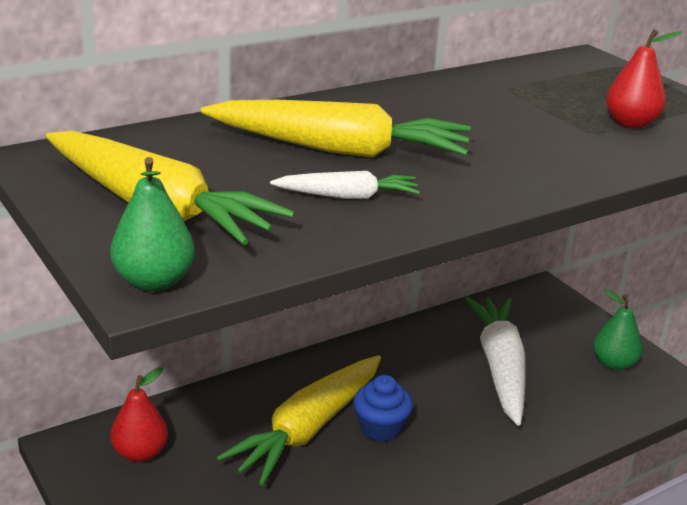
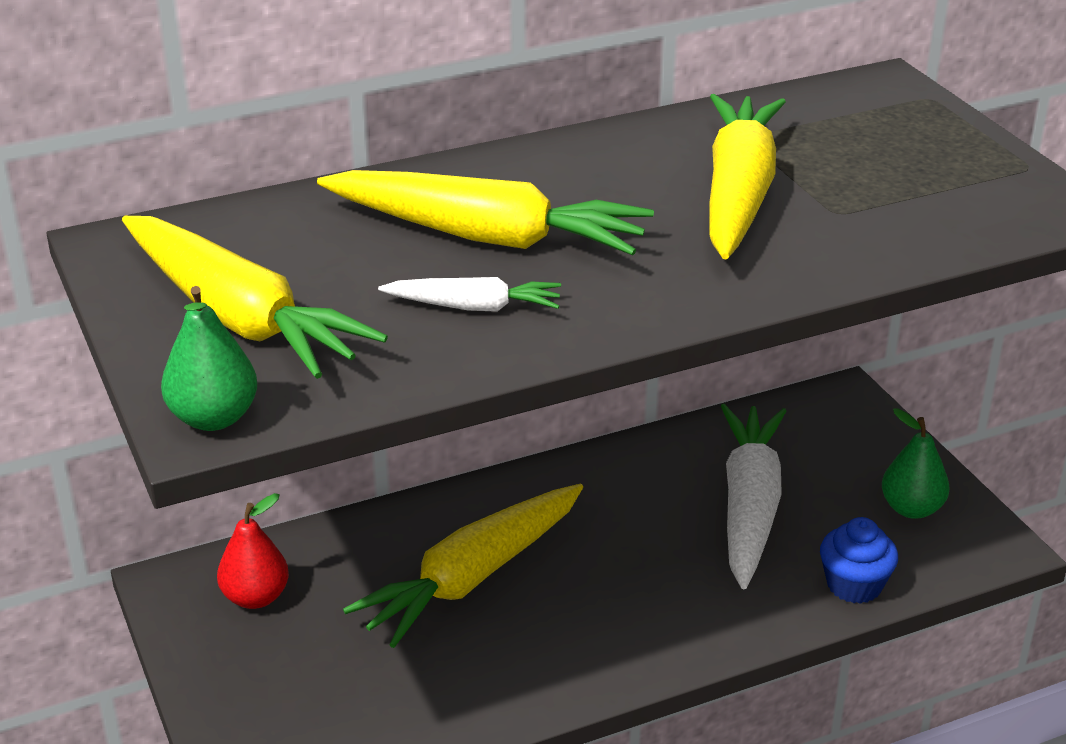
camera: 10 degrees right, 5 degrees up
(380, 428) = (566, 582): blue cupcake -> blue cupcake (854, 585)
(516, 121) = (738, 193): none -> yellow carrot
(630, 123) = (896, 198): red pear -> none

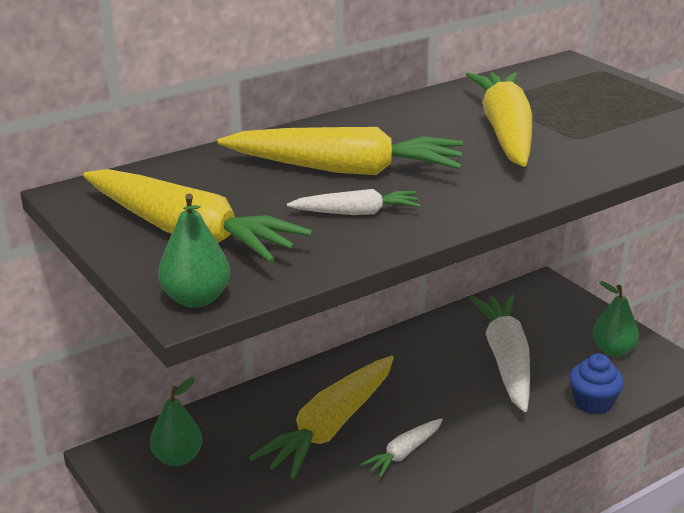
camera: 10 degrees left, 5 degrees down
(255, 597) = (177, 458): red pear -> green pear
(561, 627) = (404, 453): none -> white carrot

